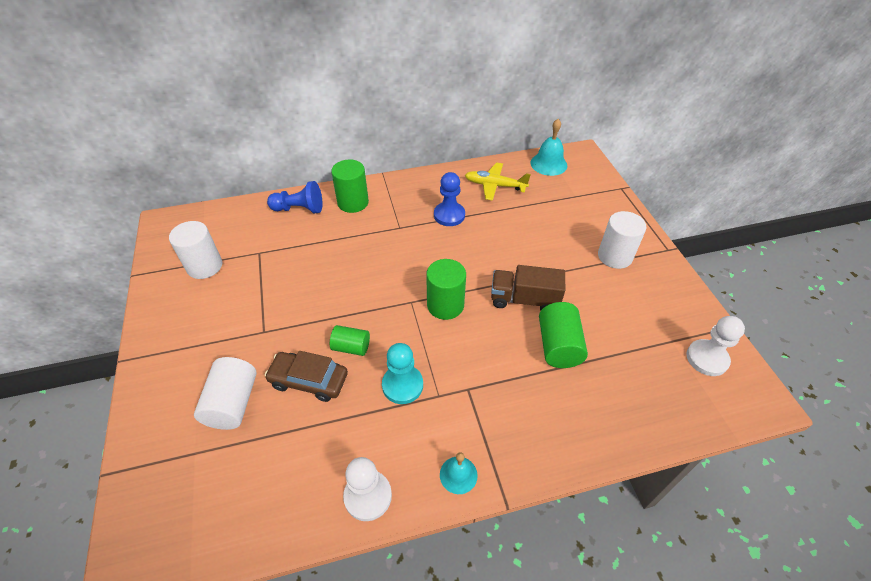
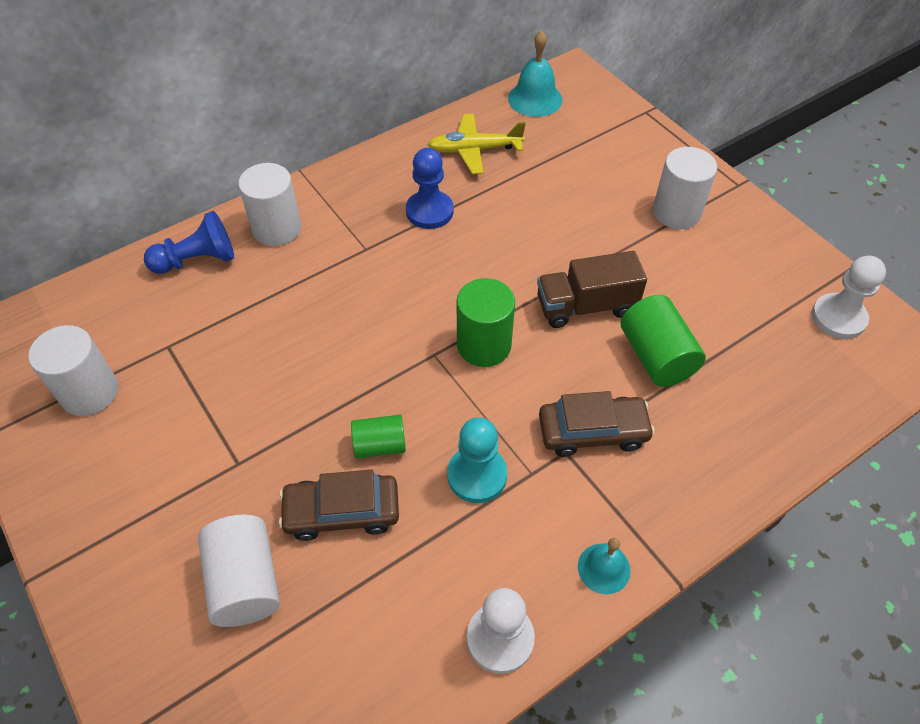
camera: 20 degrees left, 5 degrees up
(353, 202) = (277, 228): green cylinder -> white cylinder
(492, 381) = (593, 431): none -> brown car

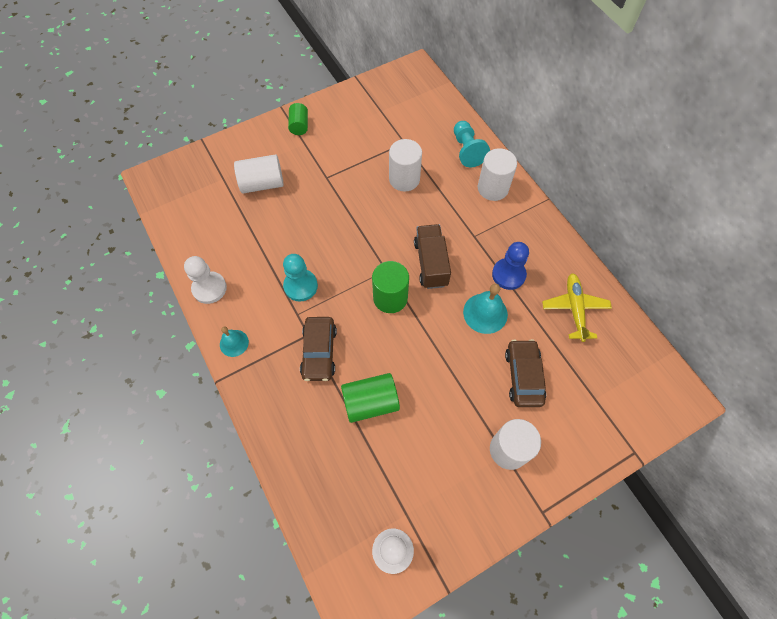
camera: 95 degrees right, 10 degrees up
(90, 392) = (378, 114): white cylinder -> white cylinder (404, 179)
(197, 260) = (467, 150): blue pawn -> turquoise pawn
(342, 512) = (290, 222): brown car -> brown car (523, 376)
(380, 445) = (327, 240): green cylinder -> green cylinder (299, 126)
(535, 99) = (642, 361): turquoise bell -> turquoise bell (485, 313)
(586, 306) = (417, 364): brown truck -> brown truck (431, 263)

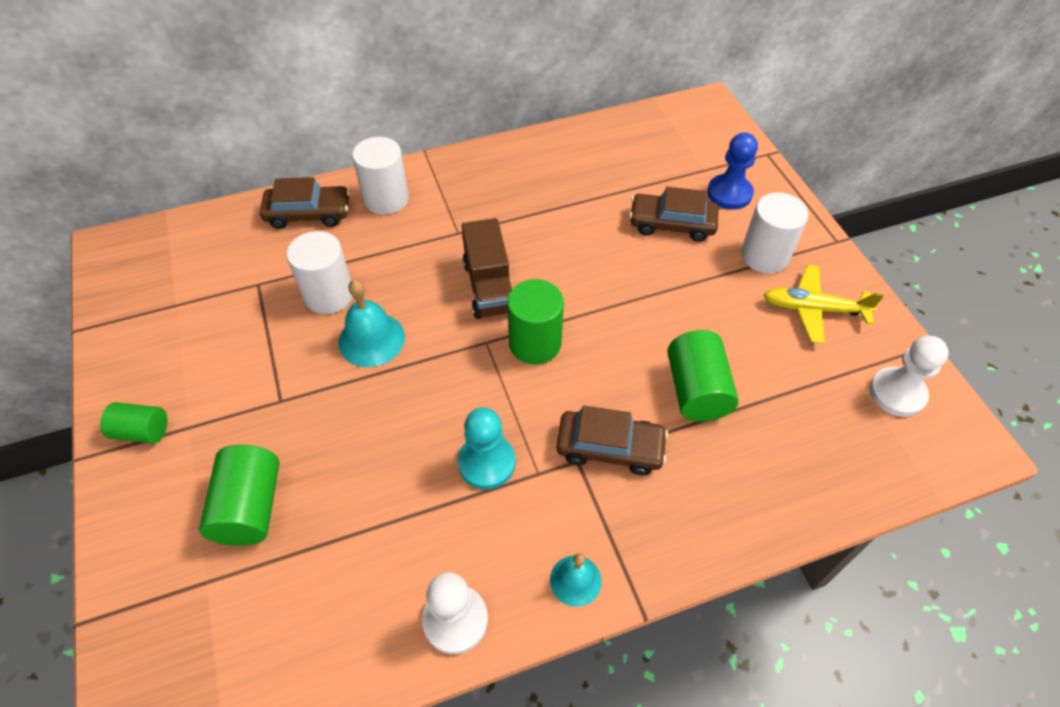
camera: 80 degrees left, 10 degrees down
(262, 184) = (250, 507): white cylinder -> green cylinder
(431, 263) = (489, 287): brown truck -> brown truck turned 105 degrees counterclockwise
(467, 150) = (308, 214): turquoise pawn -> brown car
(485, 313) = (579, 243): turquoise bell -> turquoise bell (371, 339)
(508, 274) = (527, 210): blue pawn -> blue pawn (729, 193)
(574, 308) = (588, 161): yellow plane -> yellow plane (813, 309)

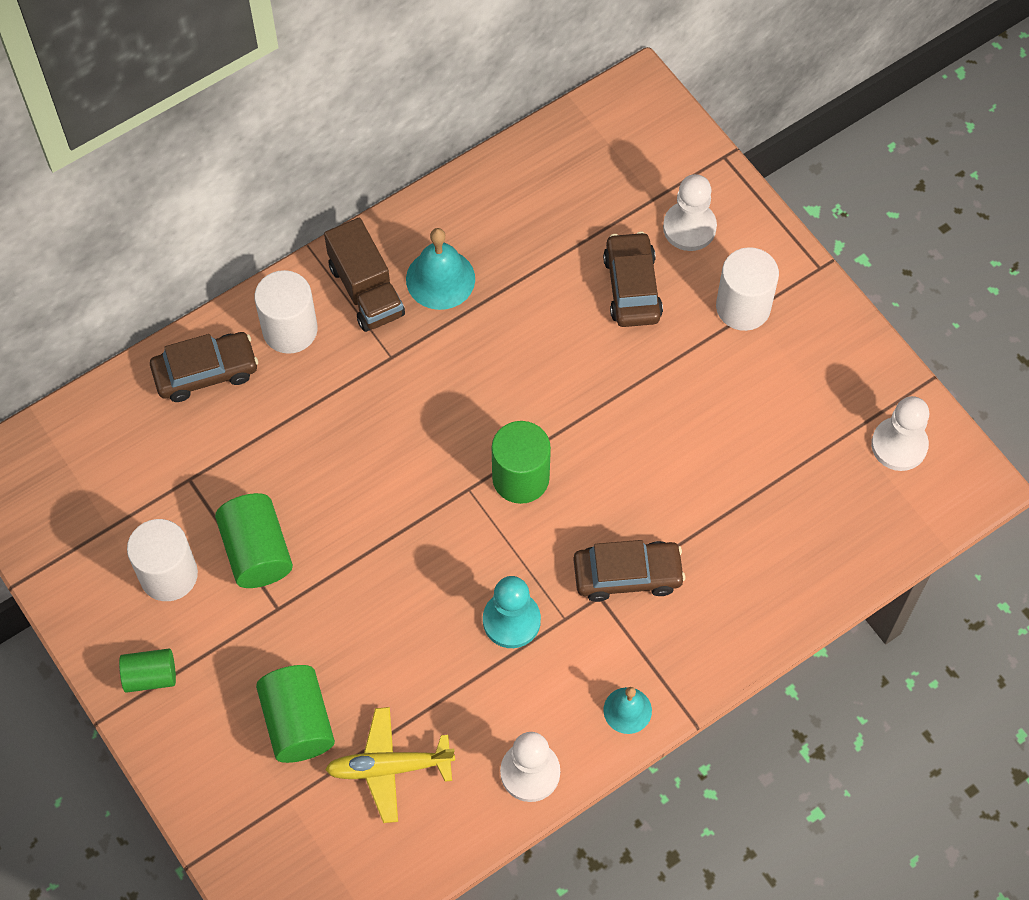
camera: 15 degrees left, 10 degrees up
(329, 295) = (276, 473): white cylinder -> white cylinder (168, 574)
(371, 339) = (345, 516): turquoise bell -> turquoise bell (440, 279)
(489, 287) = (450, 420): brown truck -> brown truck (366, 290)
(672, 224) = (632, 287): brown car -> brown car turned 90 degrees clockwise
(696, 390) = (700, 491): green cylinder -> green cylinder (257, 551)
(729, 193) = (689, 228): blue pawn -> white pawn
(813, 309) = (804, 364): yellow plane -> yellow plane (389, 767)

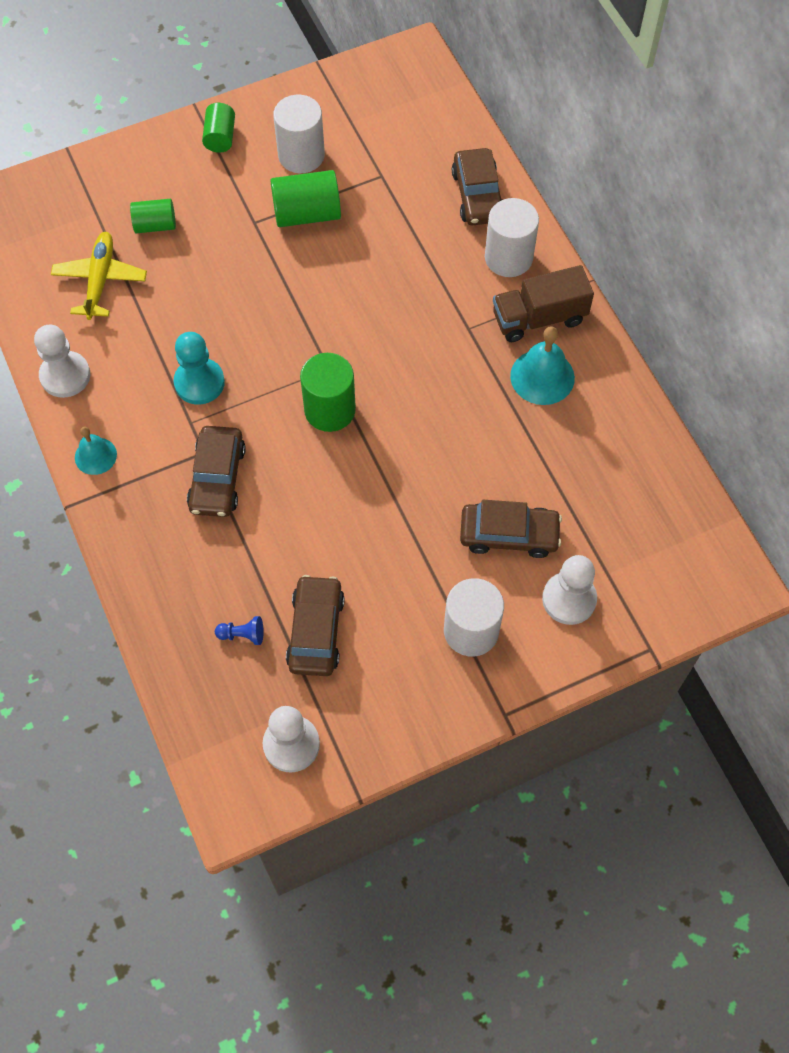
camera: 100 degrees right, 0 degrees up
(298, 722) = (155, 225): green cylinder -> green cylinder, size x0.63
(778, 445) = (316, 631): none -> brown car
(799, 512) = (242, 635): none -> blue pawn

